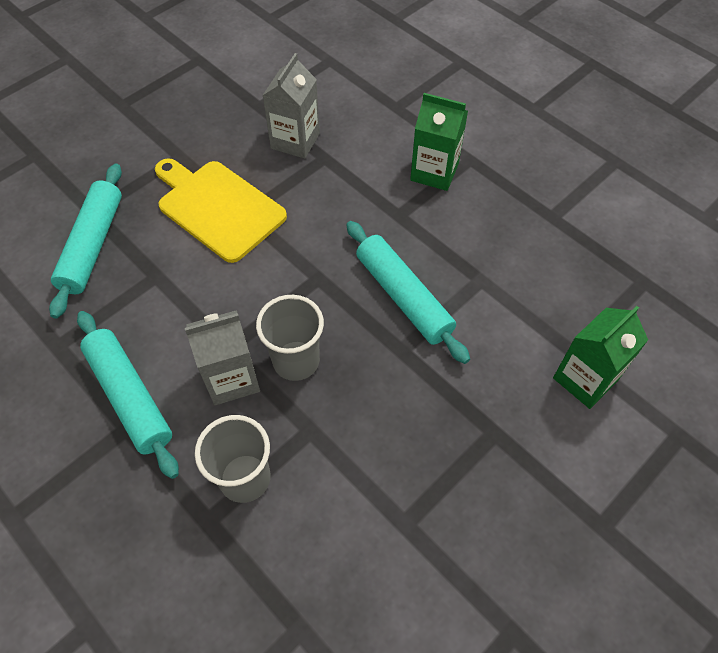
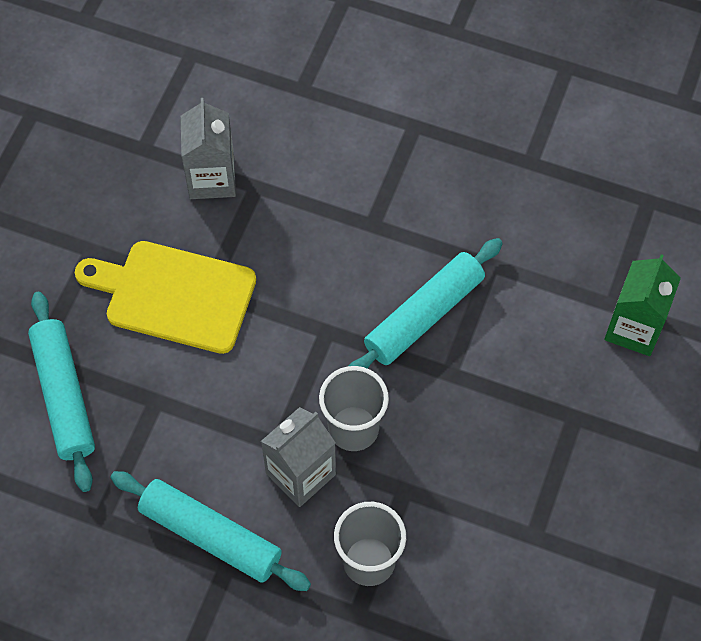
camera: 25 degrees left, 5 degrees up
(403, 296) = (423, 315): turquoise rolling pin -> turquoise rolling pin turned 75 degrees counterclockwise
(434, 172) = (384, 157): green carton -> none

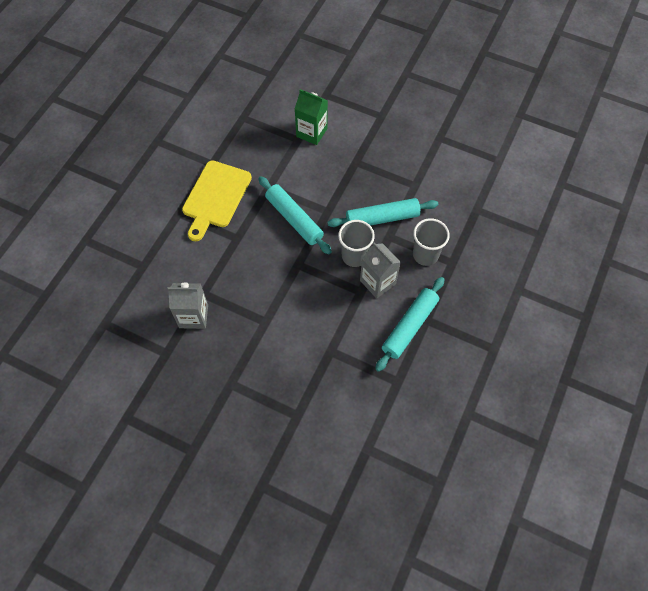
camera: 85 degrees left, 0 degrees up
(64, 395) = (323, 400): turquoise rolling pin -> turquoise rolling pin (382, 218)
(174, 295) = (267, 339): yellow cutting board -> yellow cutting board (215, 197)

